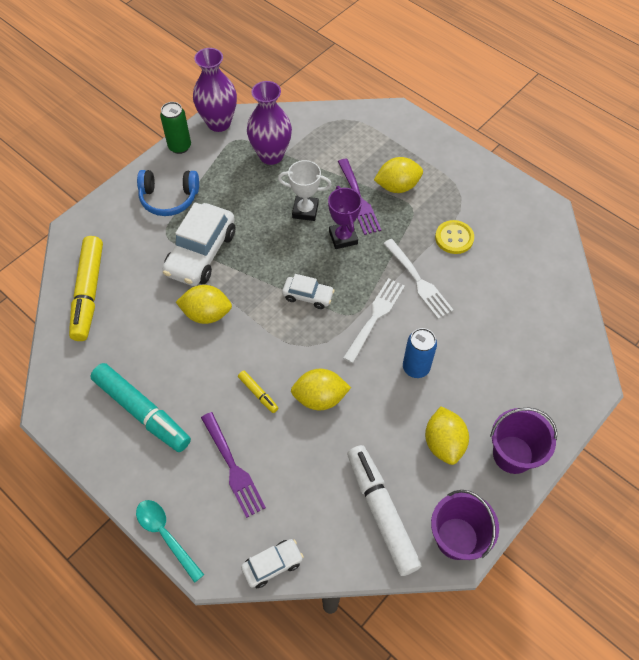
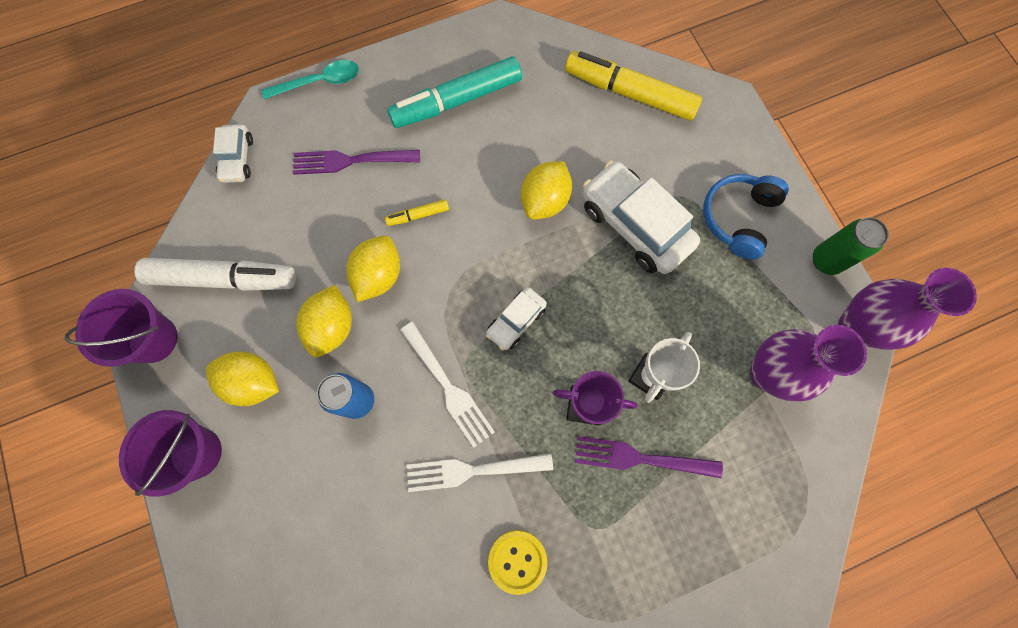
camera: 115 degrees right, 15 degrees up
(397, 186) = (642, 527): yellow lemon -> yellow lemon (332, 327)

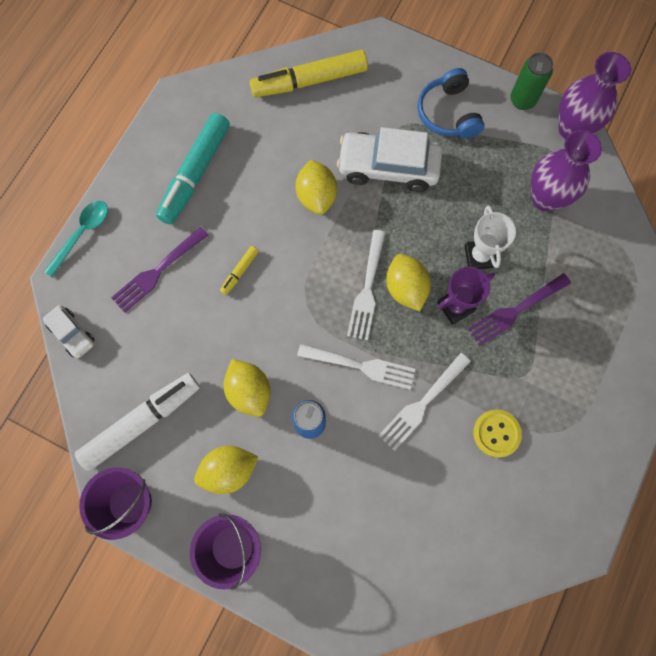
camera: 40 degrees left, 0 degrees up
(379, 275) = (249, 332): yellow lemon -> yellow lemon (406, 288)
(516, 321) = (367, 289): white car -> white fork

